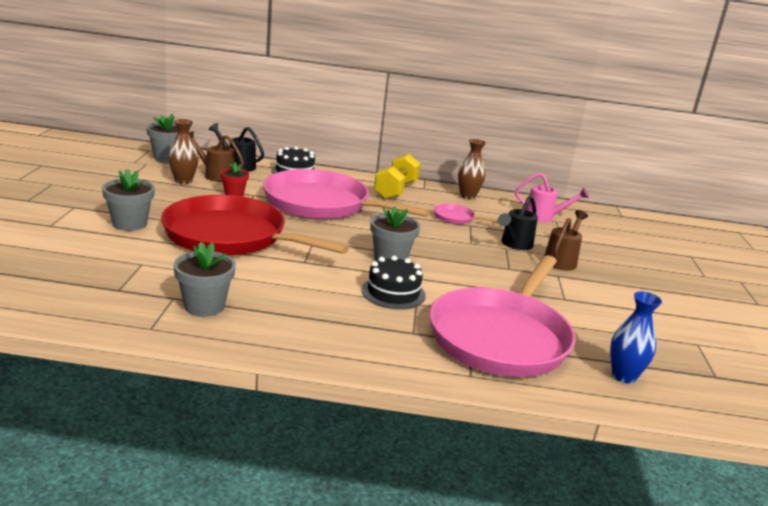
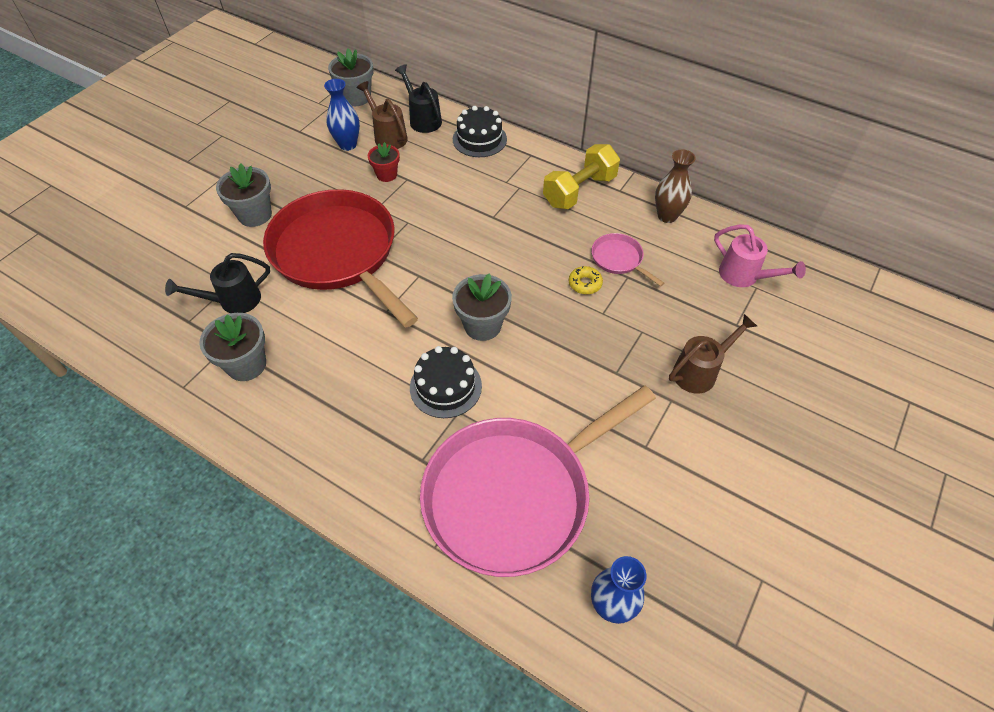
camera: 30 degrees right, 30 degrees up
(183, 181) = (348, 145): brown vase -> blue vase
(321, 204) = (471, 207): pink pan -> none
(444, 231) = (585, 284): none -> yellow donut
(514, 244) = (658, 326): black watering can -> black watering can (233, 301)

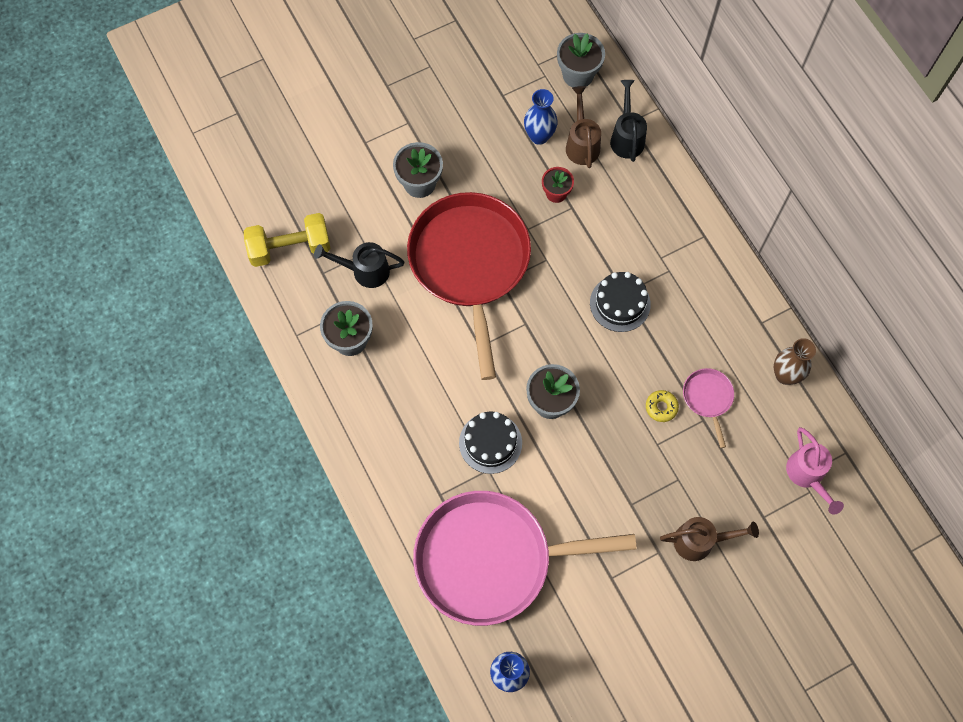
camera: 30 degrees right, 15 degrees up
(479, 139) = (667, 191): black cake -> black cake (620, 303)
(579, 191) = (722, 304): yellow dumbbell -> yellow dumbbell (290, 248)

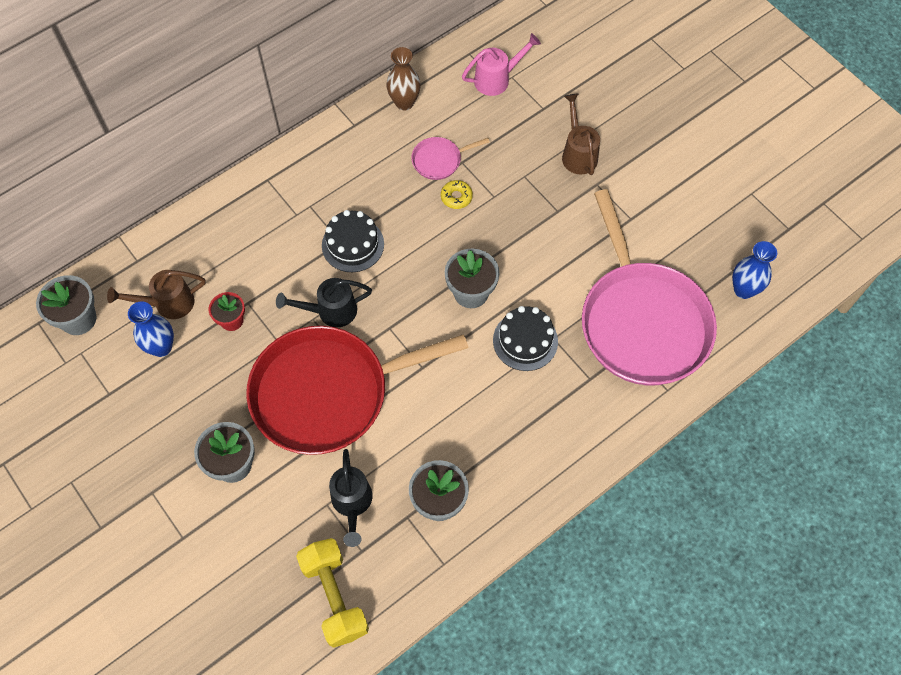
camera: 100 degrees left, 5 degrees down
(626, 137) = (157, 261): black watering can -> black watering can (331, 311)

